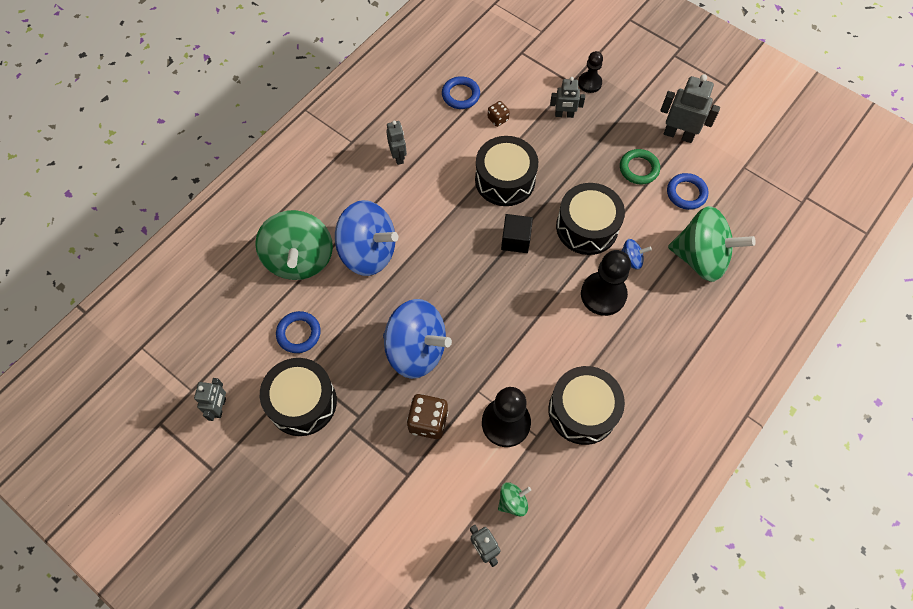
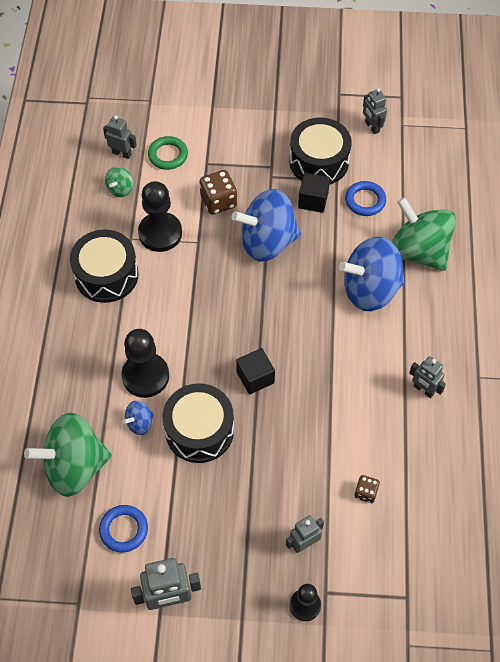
camera: 145 degrees right, 5 degrees down
(343, 364) = (313, 200): none -> black cube
(460, 95) = (424, 496): blue ring -> none
(505, 180) = (308, 430): black drum -> none
(639, 169) = (187, 527): green ring -> green ring (168, 155)

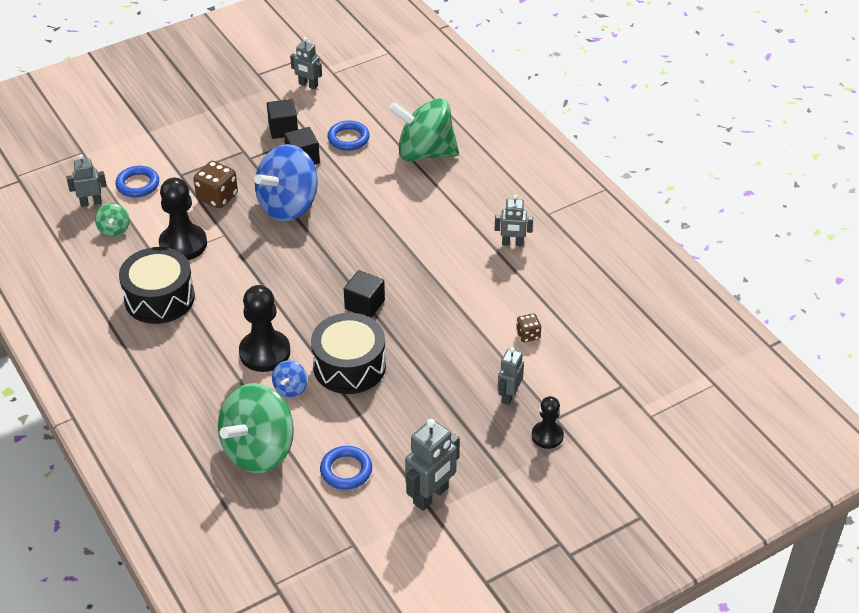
camera: 35 degrees left, 15 degrees down
(168, 155) = (138, 184): green ring -> blue ring
(319, 162) = (283, 129): black drum -> black cube
(370, 290) = (408, 197): blue spinning top -> none

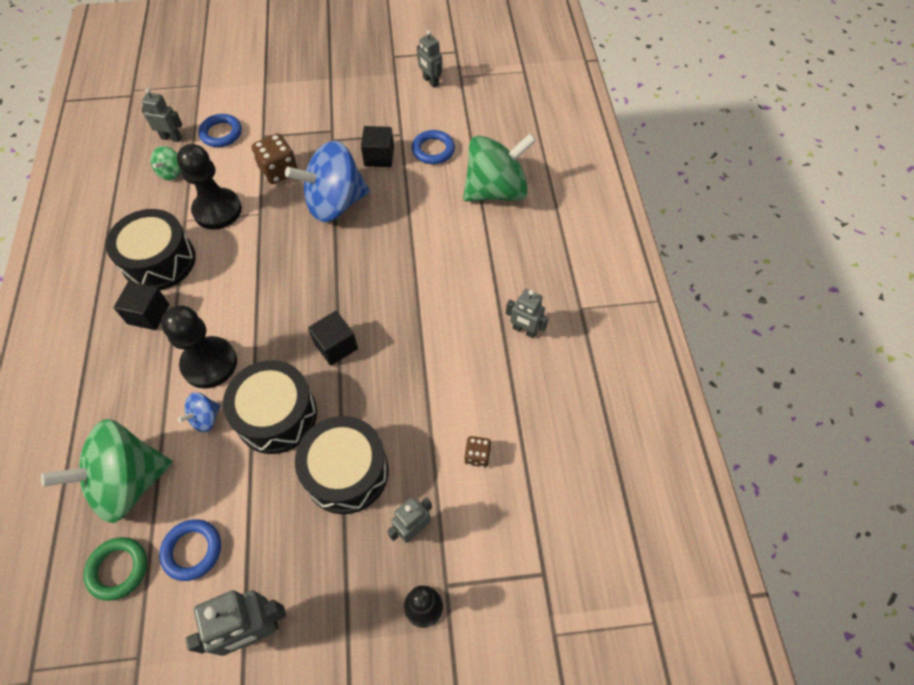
camera: 25 degrees right, 15 degrees up
(283, 129) = (380, 120): black cube -> black cube (148, 314)
(295, 503) = (118, 569): none -> green ring
(425, 153) = (496, 191): green spinning top -> green spinning top turned 120 degrees clockwise
(433, 381) = (346, 472): none -> black drum

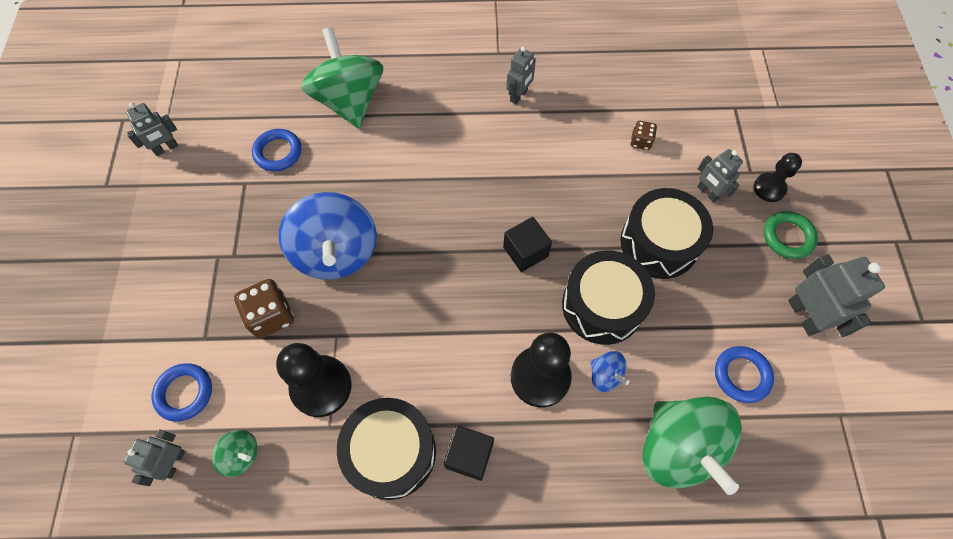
camera: 85 degrees left, 5 degrees up
(118, 569) = (765, 445): green ring -> green ring (787, 237)
(379, 156) = (274, 206): black cube -> none

